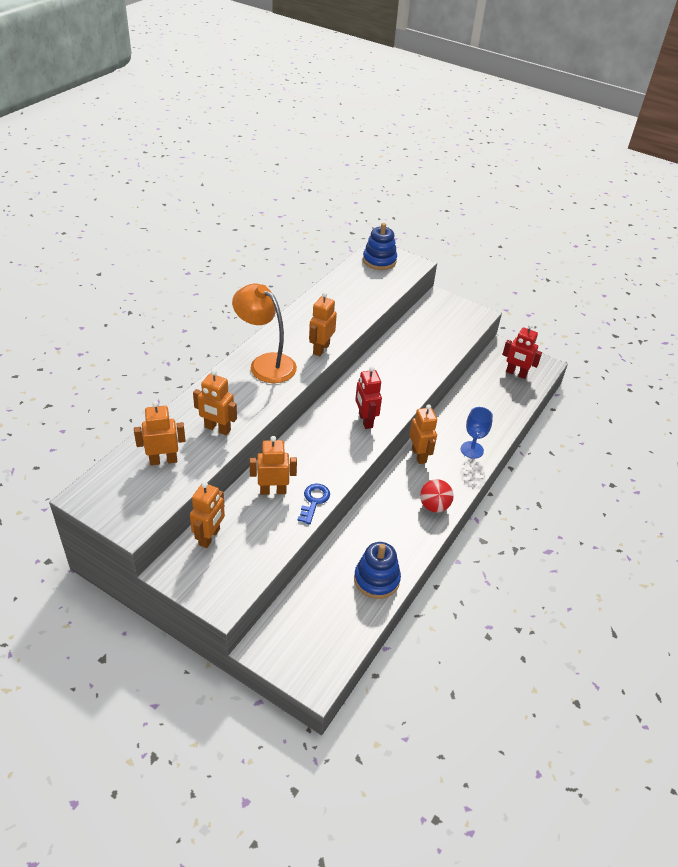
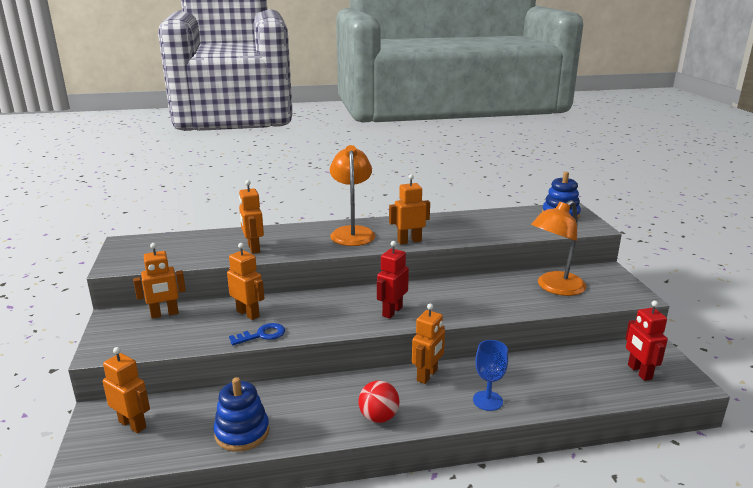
camera: 50 degrees right, 20 degrees down
(163, 460) = (193, 247): orange robot -> orange robot (132, 424)
(430, 334) = (555, 288): none -> orange lamp

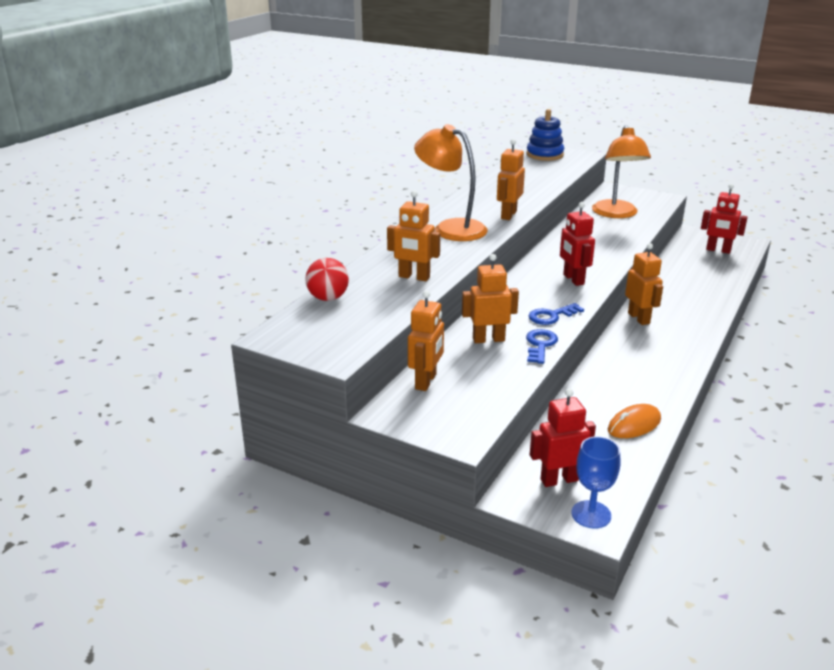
camera: 50 degrees left, 5 degrees up
(132, 424) = (559, 480): orange robot -> red robot
(242, 432) = (634, 425): blue stacking toy -> orange mouse
(315, 324) = (551, 316): none -> blue key
(378, 417) = (675, 358): red ball -> red ball (328, 298)
(487, 401) = (697, 310): blue goblet -> blue goblet (591, 514)

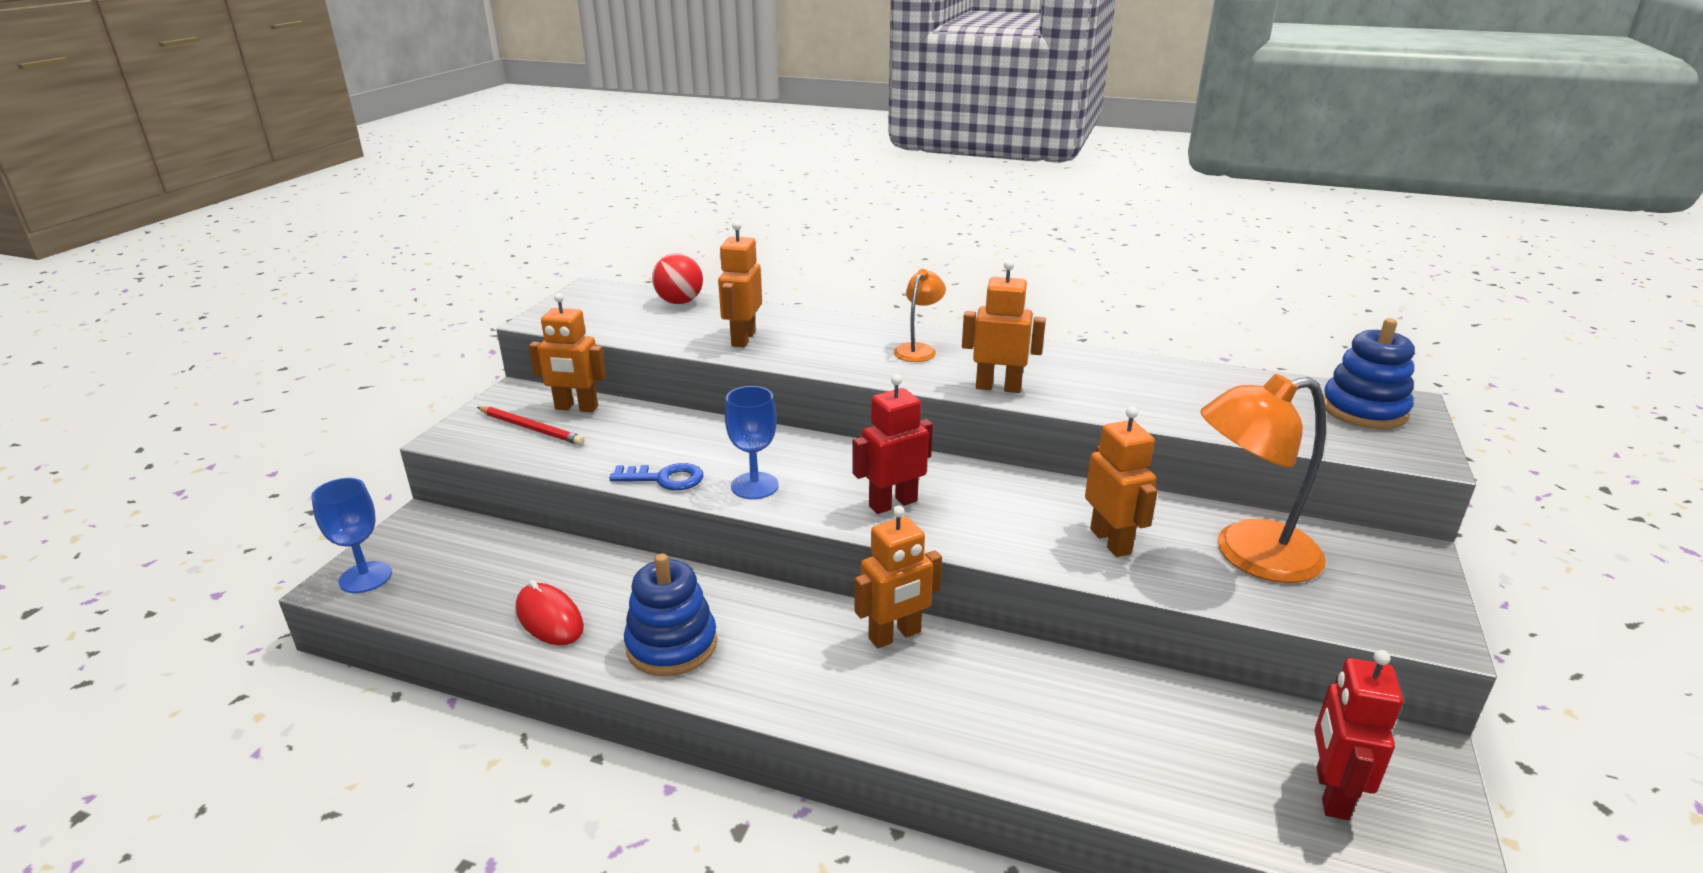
camera: 80 degrees right, 0 degrees up
(451, 228) = (918, 349): orange lamp -> orange lamp, size x0.52
(456, 400) = (531, 428): none -> red pencil
(488, 339) = (679, 440): orange robot -> orange robot (1111, 541)
(551, 316) = (754, 486): blue key -> blue goblet
(559, 480) = (440, 552): red robot -> none
(634, 425) = (549, 618): orange mouse -> red mouse
(654, 381) = (672, 645): none -> blue stacking toy

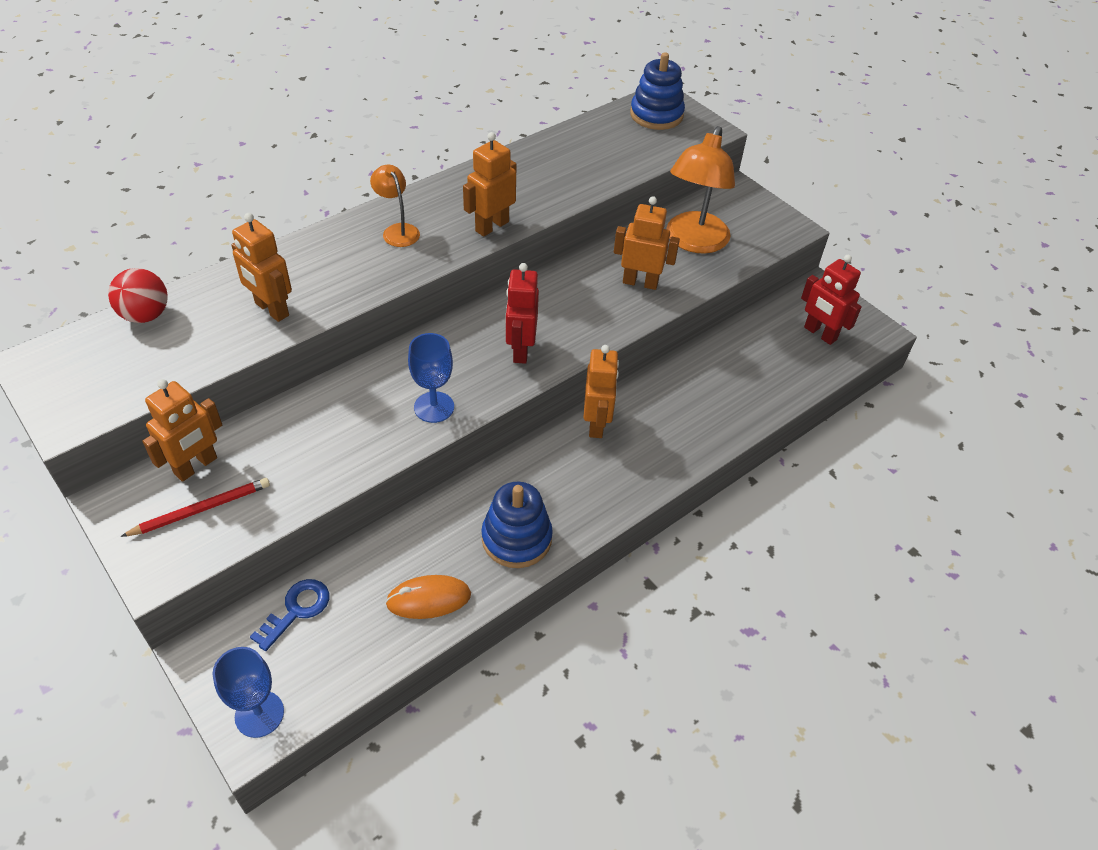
camera: 60 degrees left, 20 degrees up
(549, 618) = (428, 599): red mouse -> orange mouse
(664, 478) = (375, 452): blue key -> blue key (296, 610)

